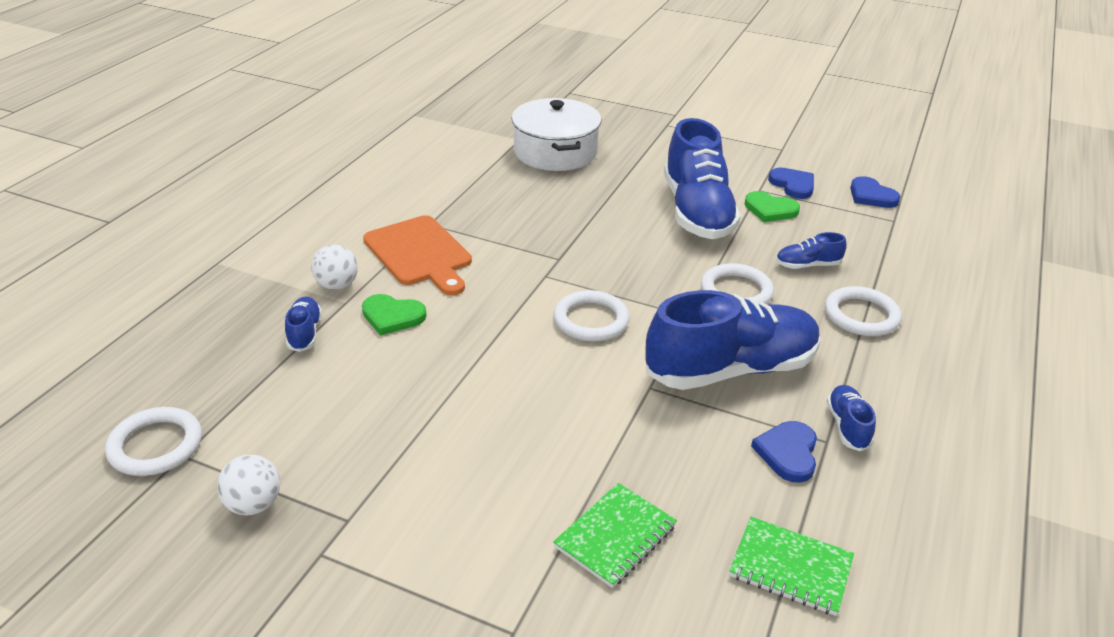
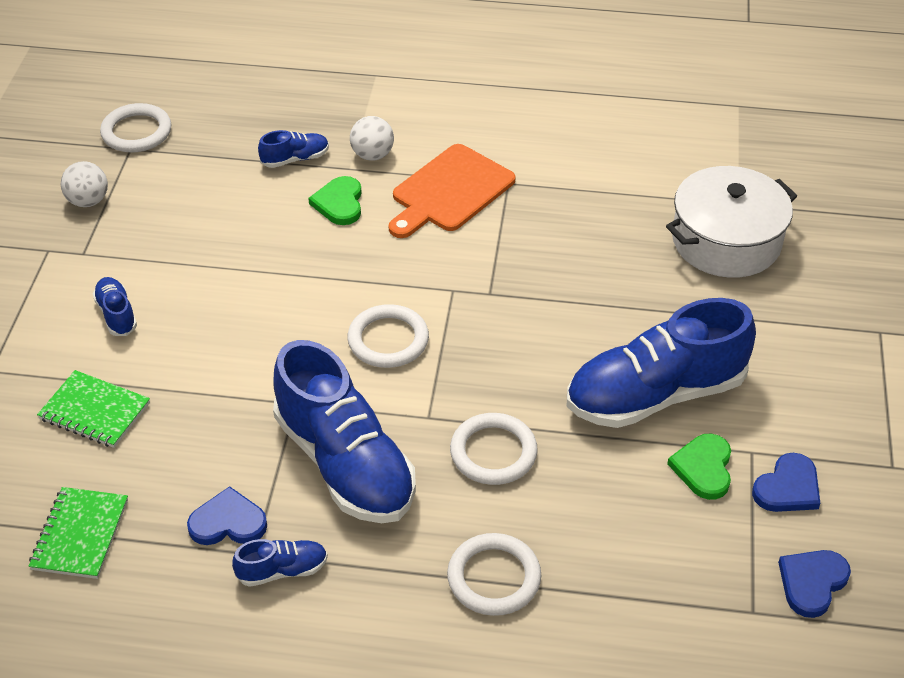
camera: 75 degrees right, 10 degrees up
(807, 265) = (583, 517): blue shoe -> blue shoe (116, 314)

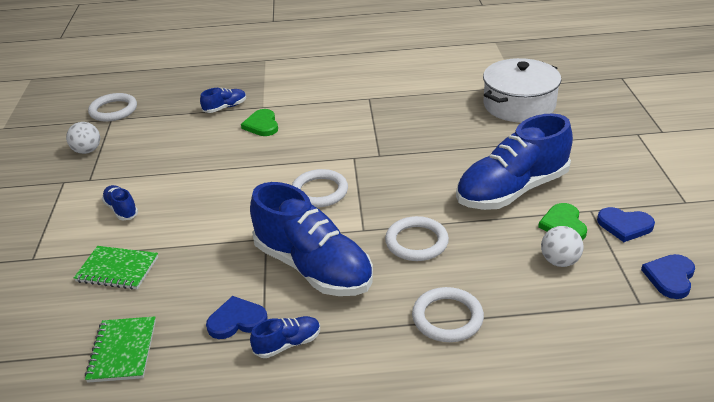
camera: 10 degrees left, 10 degrees down
(372, 155) = (276, 98): white ball -> white ball (559, 261)
(450, 191) = (333, 108): orange cutting board -> none
(788, 487) = (624, 226): blue heart -> blue heart turned 75 degrees clockwise

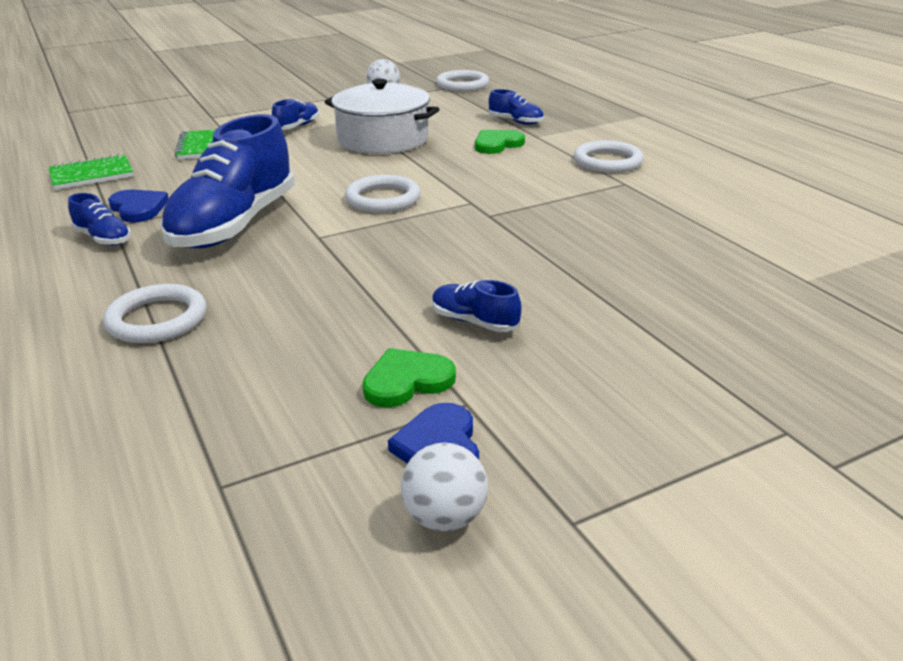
camera: 65 degrees right, 5 degrees down
(416, 242) = (308, 273): white ring -> white ring (607, 161)
(512, 190) = (474, 322): blue shoe -> blue shoe, size x0.43
(519, 105) = (742, 290): white pot -> white pot (383, 139)
(559, 261) = (307, 389): white ball -> white ball (445, 517)
(670, 277) = (302, 518): blue heart -> none

